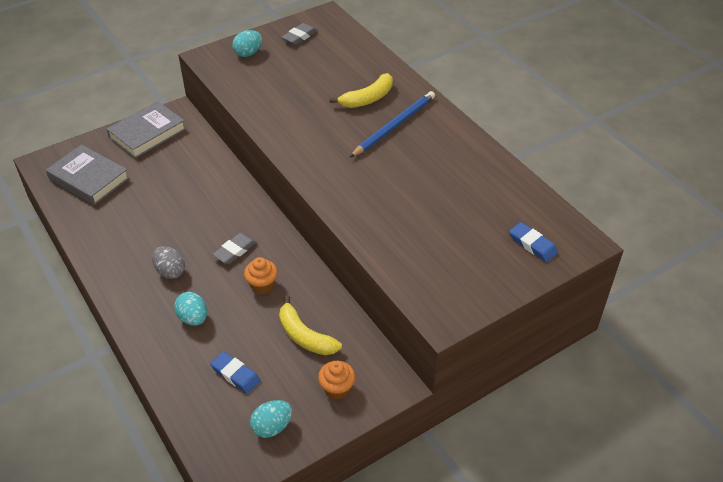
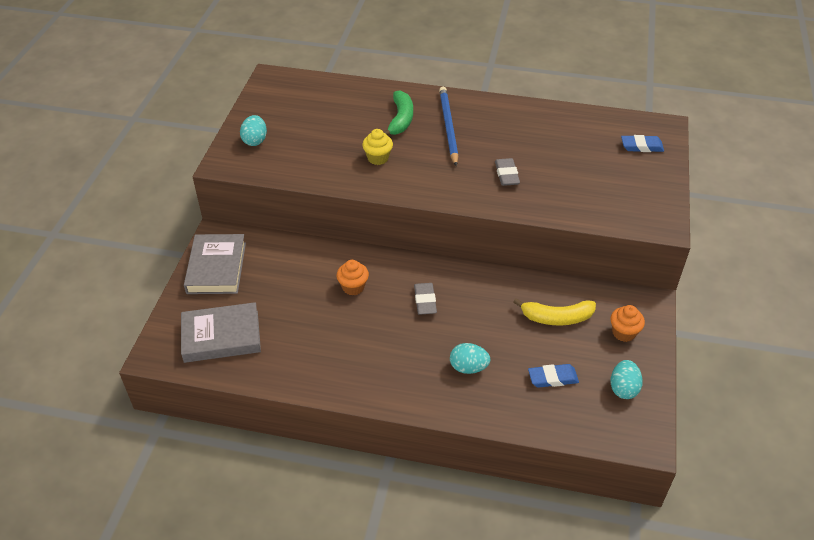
camera: 45 degrees left, 0 degrees up
(170, 271) = (401, 351): grey egg -> none
(262, 285) = (480, 308): orange cupcake -> orange cupcake (353, 287)
(299, 36) = (276, 105): grey eraser -> grey eraser (506, 174)
(307, 116) = (378, 158): none -> yellow cupcake
(367, 99) = (400, 119): yellow banana -> green banana

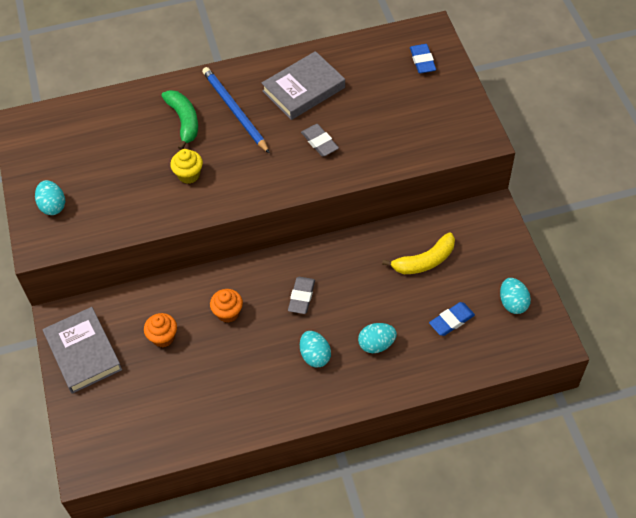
camera: 25 degrees left, 10 degrees up
(221, 336) = (136, 420): grey book -> grey book (303, 89)
(406, 353) = (315, 356): none -> turquoise egg
(425, 301) = (301, 297): grey eraser -> grey eraser turned 45 degrees clockwise
(623, 333) = (487, 250): orange cupcake -> orange cupcake (163, 337)
(641, 146) = (422, 61): blue eraser -> blue eraser turned 75 degrees counterclockwise

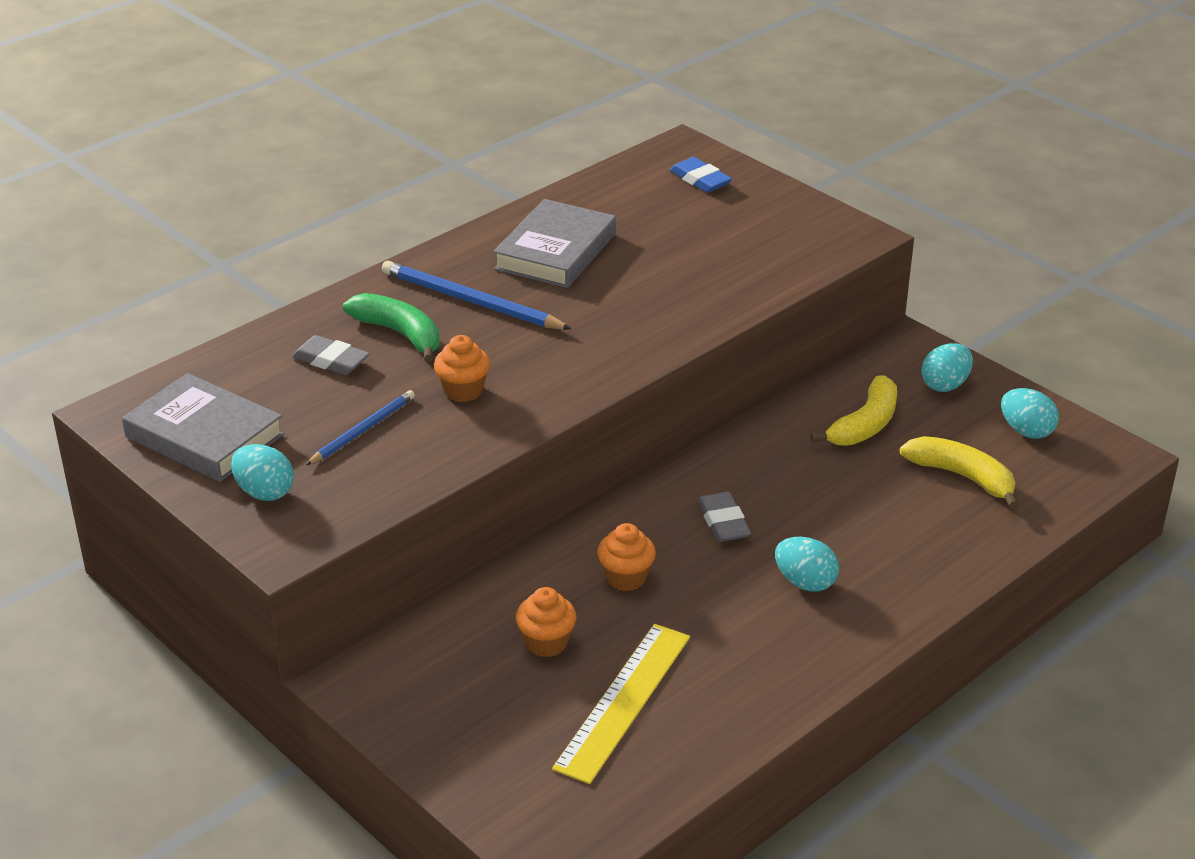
camera: 30 degrees left, 20 degrees down
(83, 352) = (426, 709): grey book -> grey book (204, 436)
(123, 183) = (363, 430): none -> blue pencil
(175, 390) = (624, 701): none -> yellow ruler
(189, 175) = (463, 391): yellow cupcake -> orange cupcake
(319, 142) = (633, 300): grey eraser -> grey eraser (331, 360)
(376, 344) = (882, 538): turquoise egg -> turquoise egg (945, 385)
(451, 320) = (962, 477): blue eraser -> yellow banana

